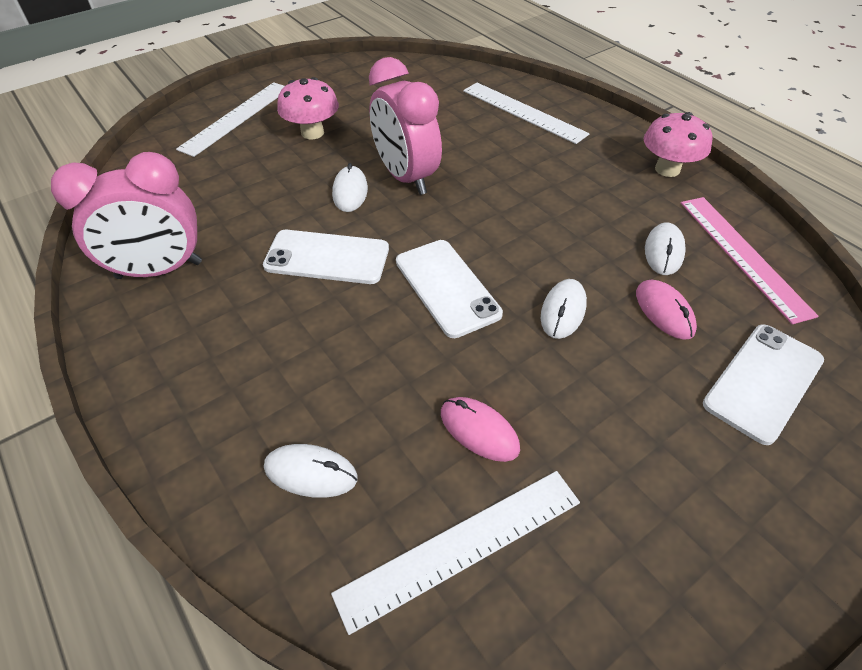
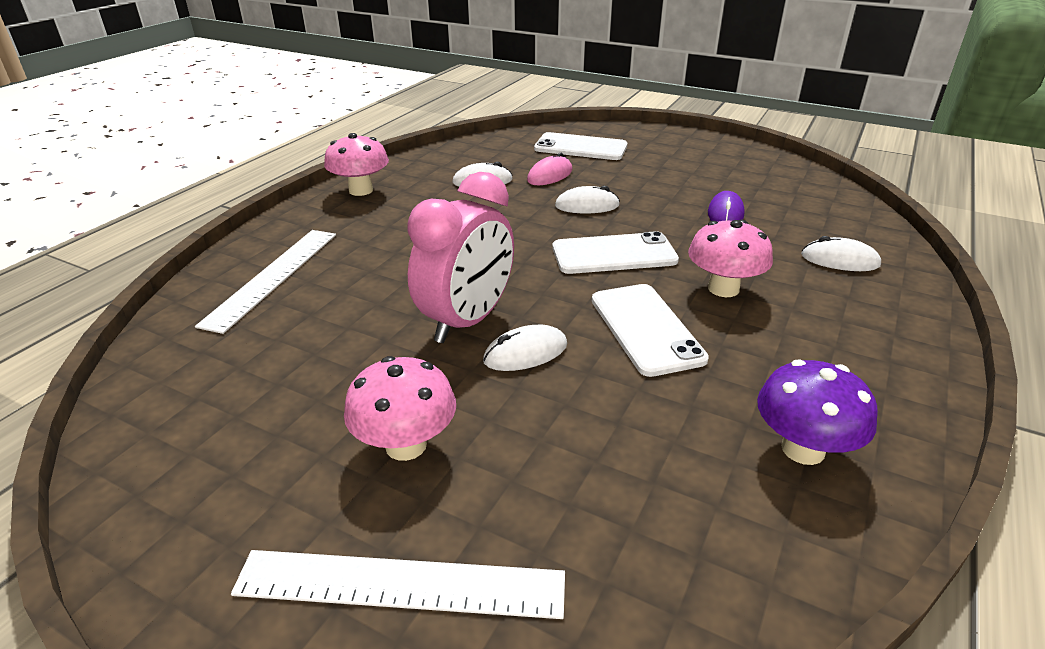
camera: 115 degrees left, 15 degrees down
(159, 270) = (803, 449): pink clock -> purple mushroom
(311, 472) = (839, 260): white mouse -> white mouse turned 60 degrees counterclockwise
(339, 334) = (723, 288): none -> pink mushroom
(446, 287) = (614, 254): white phone -> white phone turned 45 degrees clockwise
(461, 546) = (800, 204): white ruler -> none
(479, 430) = (725, 214): pink mouse -> purple mouse
(742, 255) = (463, 158): pink ruler -> none

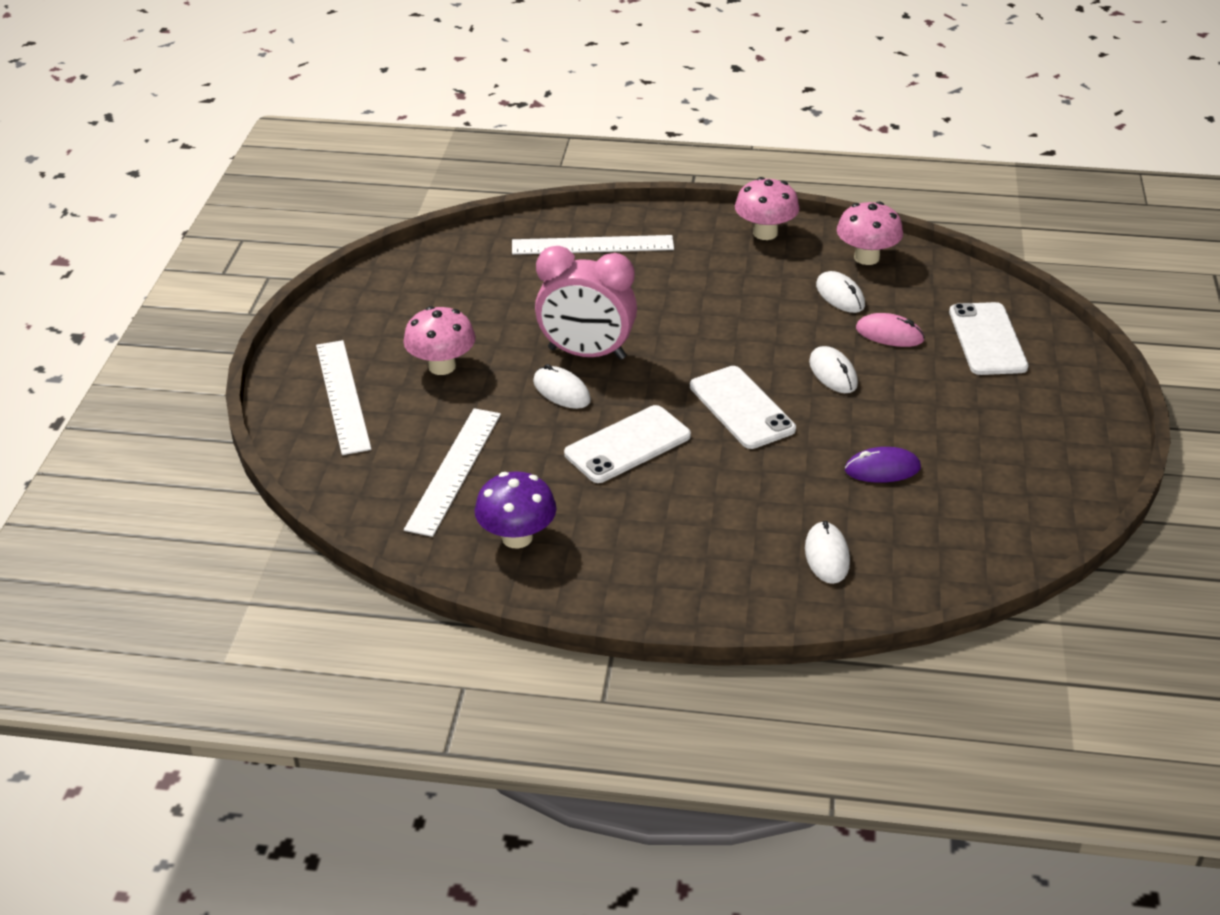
camera: 70 degrees right, 5 degrees up
(648, 481) = (454, 470): none -> white ruler
(723, 288) = (719, 481): pink mushroom -> pink mushroom (866, 257)

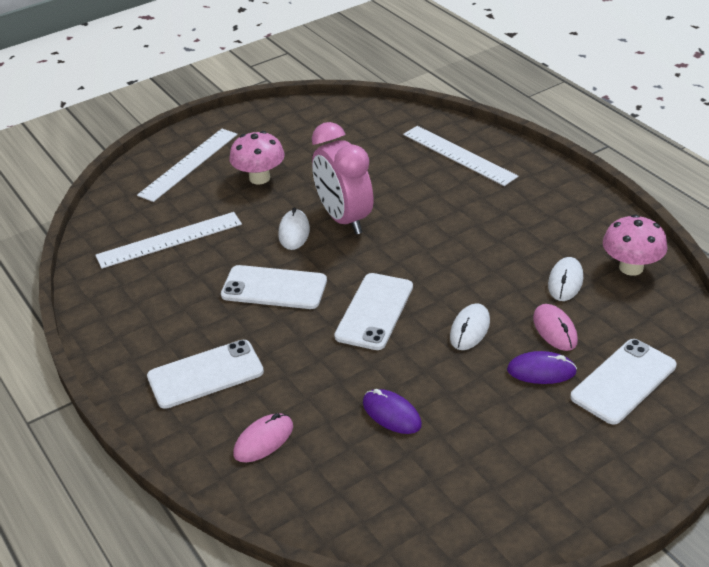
camera: 50 degrees right, 0 degrees up
(517, 537) = (135, 299): purple mushroom -> none
(694, 547) = (205, 374): none -> white phone
(765, 233) = (585, 209): pink mushroom -> none
(827, 556) = (263, 440): white mouse -> pink mouse
(928, 368) = (541, 371): none -> purple mouse

